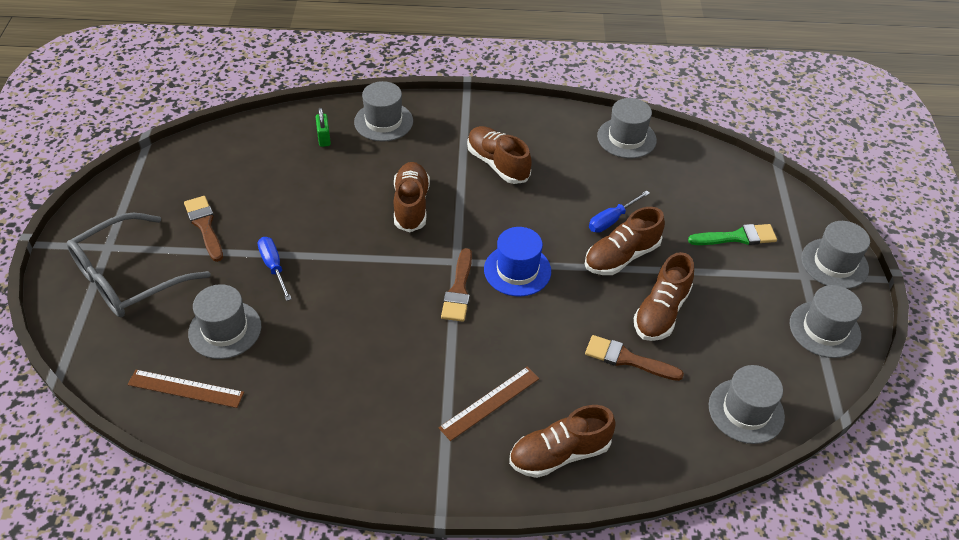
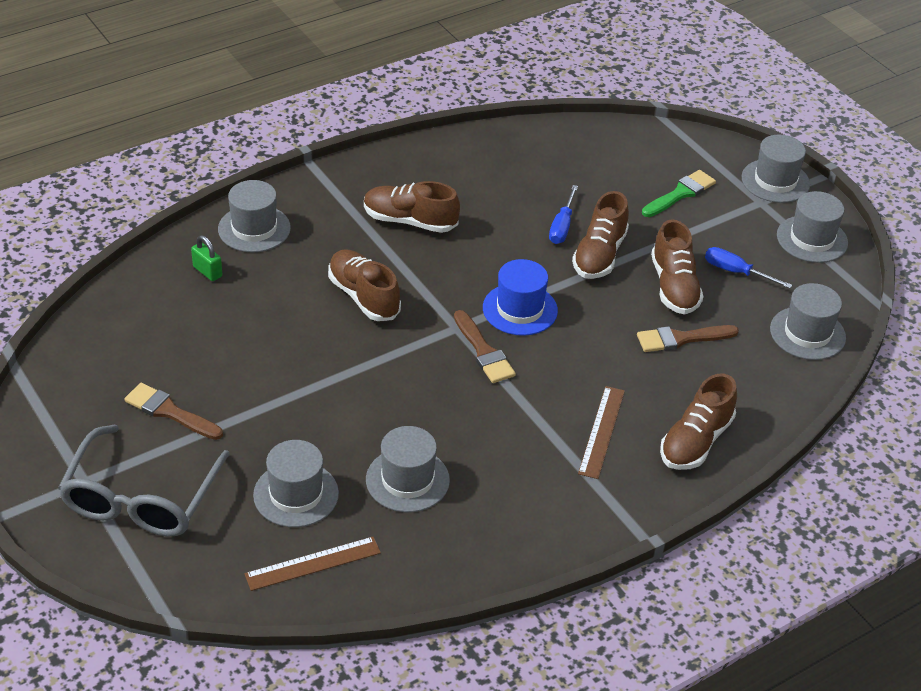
camera: 35 degrees left, 5 degrees down
(273, 267) = (285, 416): blue screwdriver -> blue screwdriver (736, 272)
(626, 138) = (507, 145): grey hat -> grey hat (407, 480)

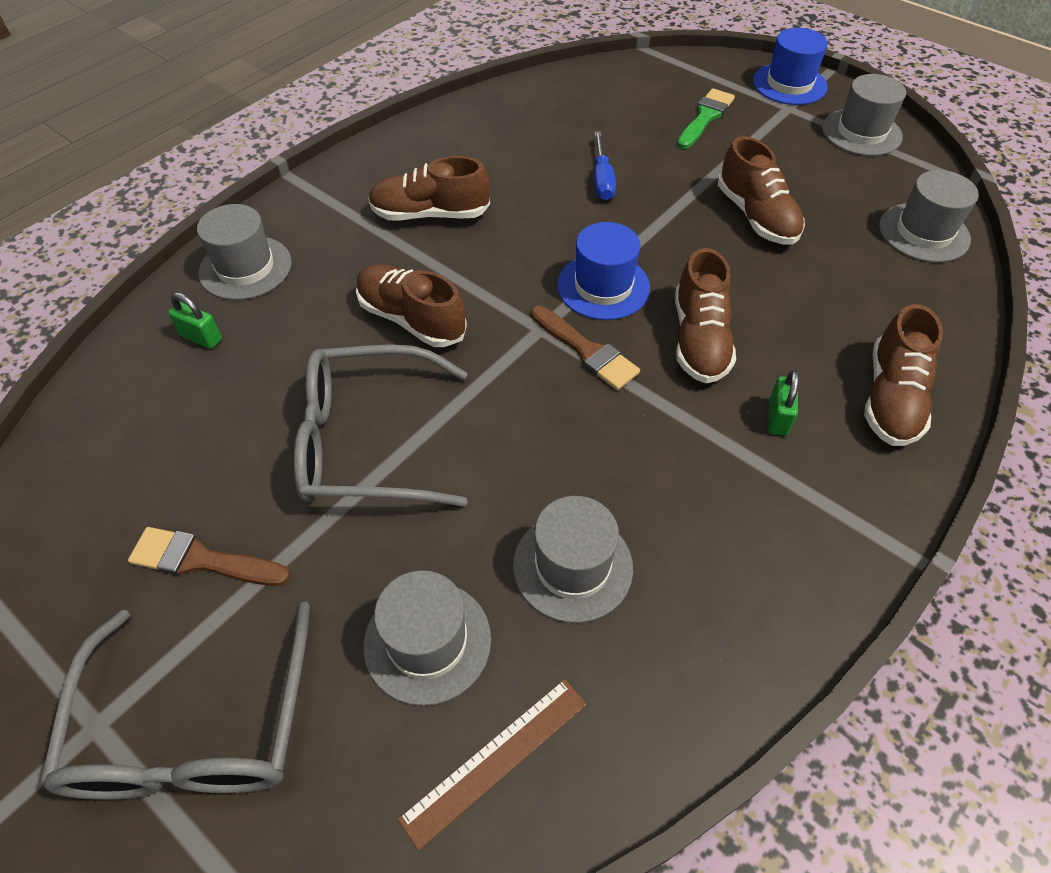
camera: 15 degrees left, 10 degrees up
(300, 370) = (367, 441): none -> grey glasses
(599, 255) = (658, 201): brown shoe -> brown shoe (699, 340)
(601, 431) = (778, 417): brown ruler -> green padlock
(681, 339) = (799, 274): brown brush -> none
(736, 272) = (809, 184): blue screwdriver -> none
(775, 181) = (789, 84): grey hat -> blue hat

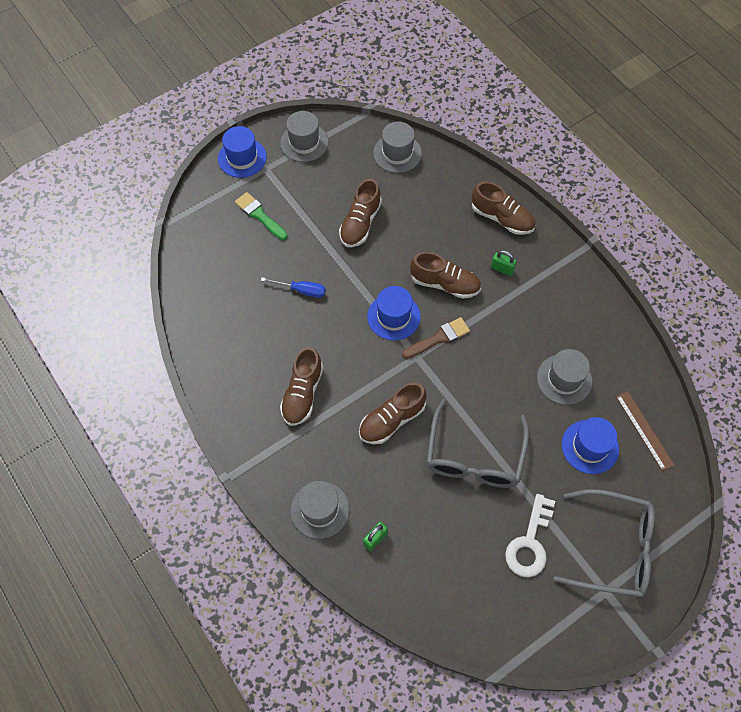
camera: 75 degrees left, 10 degrees up
(202, 560) = (530, 542): brown brush -> white key
(427, 641) = (590, 447): grey hat -> blue hat
(756, 216) = (360, 223): brown shoe -> brown shoe turned 120 degrees clockwise

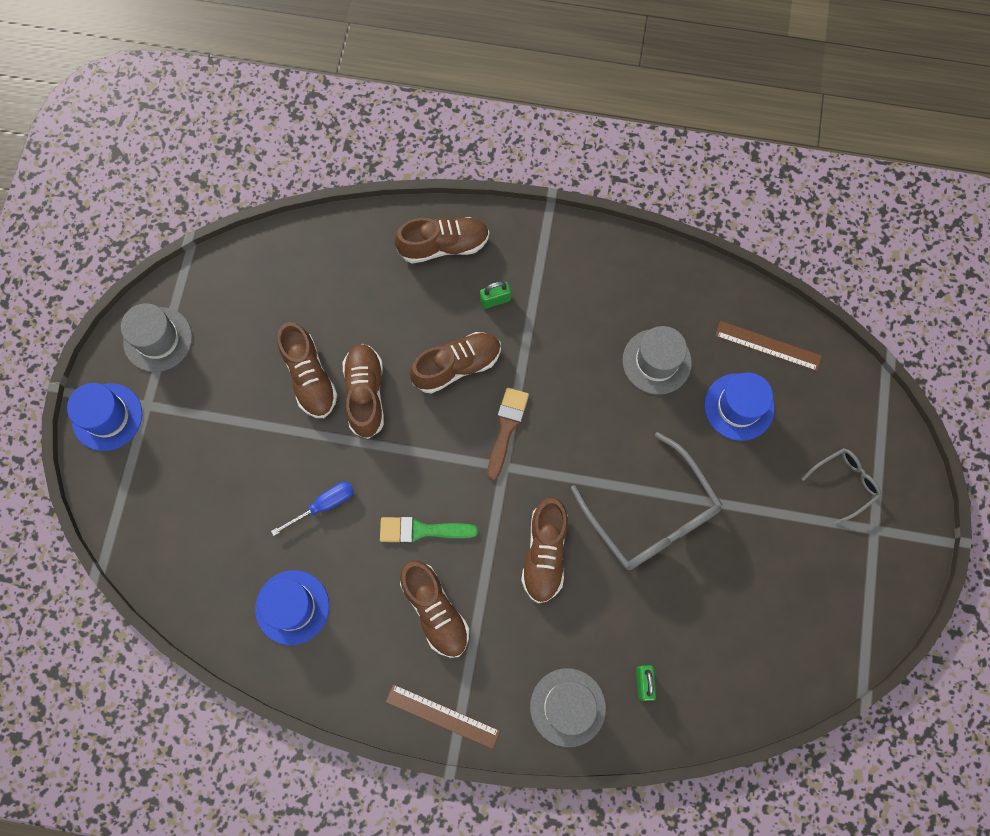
camera: 45 degrees left, 10 degrees up
(250, 449) = (442, 716): none -> brown ruler
(259, 215) = (195, 464): green brush -> green brush (422, 530)
(381, 256) = (365, 394): none -> brown shoe
(393, 316) = (442, 446): blue hat -> blue hat (292, 607)
(397, 153) = (269, 265): grey hat -> none
(530, 542) = (774, 549): white key -> none
(613, 548) = (844, 483): grey glasses -> grey glasses, size x0.52

